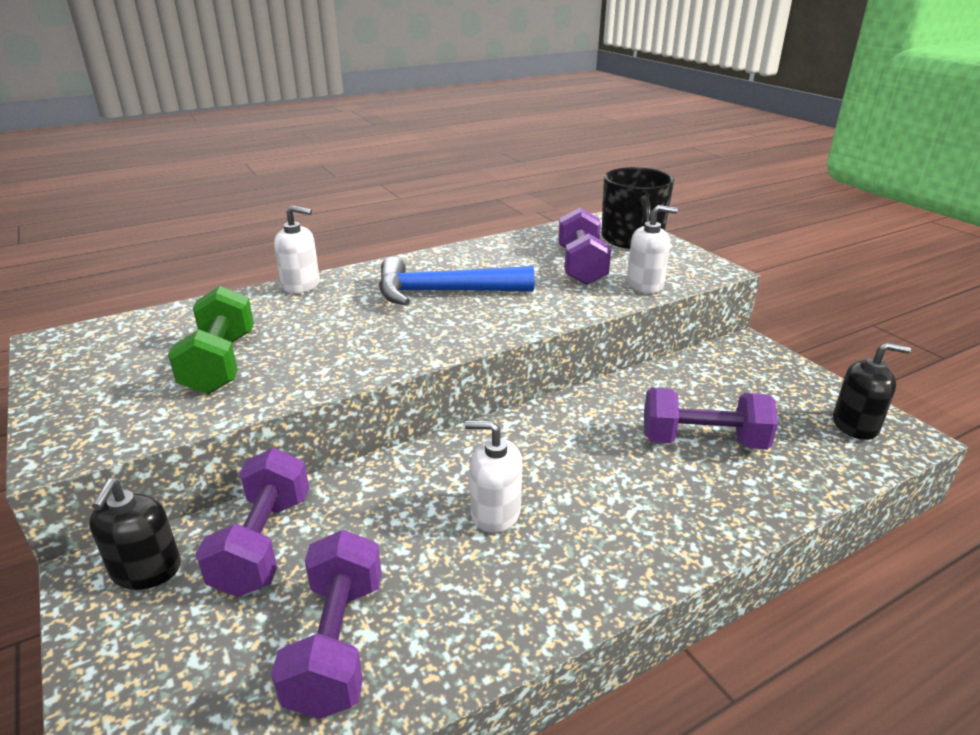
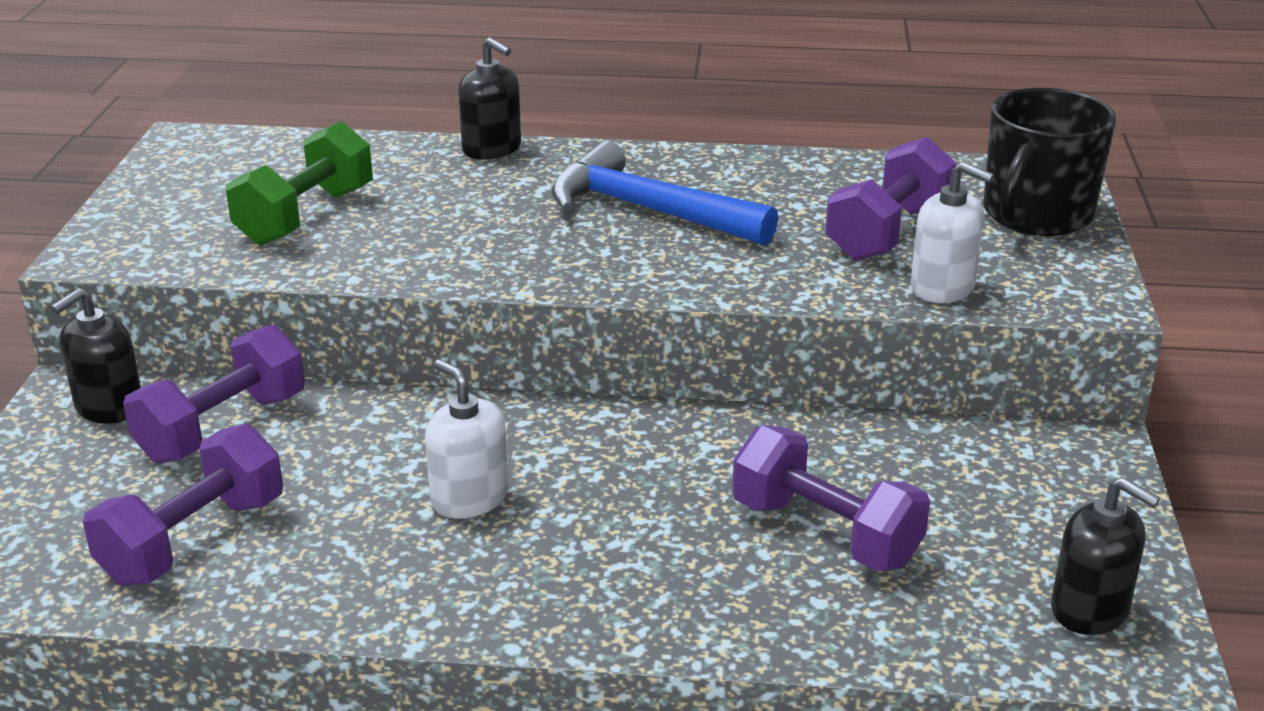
camera: 35 degrees right, 0 degrees up
(301, 285) = (492, 149): white soap dispenser -> black soap dispenser

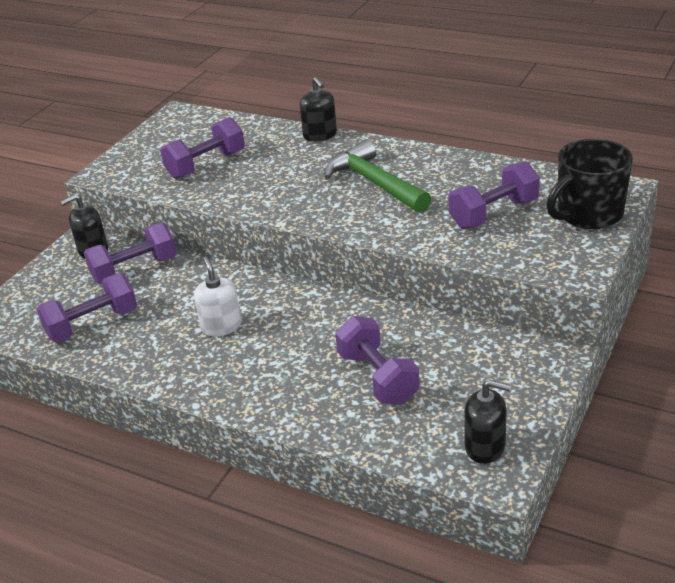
camera: 25 degrees right, 5 degrees up
(306, 216) = (206, 165): green dumbbell -> purple dumbbell
(649, 210) = (375, 183): blue hammer -> green hammer
(942, 287) = (498, 252): white soap dispenser -> none
(1090, 609) = (485, 447): black soap dispenser -> black soap dispenser turned 45 degrees counterclockwise

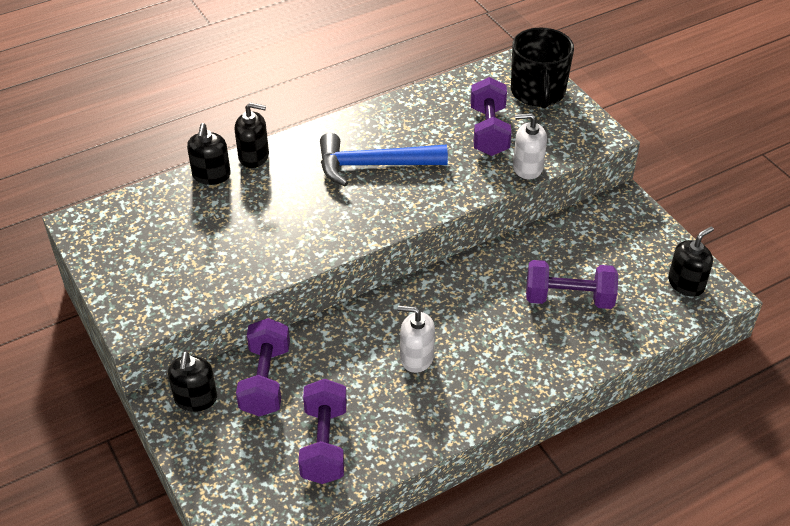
camera: 60 degrees left, 10 degrees up
(206, 165) = (214, 246): purple dumbbell -> none
(279, 130) = (211, 175): none -> black soap dispenser
(375, 183) = (373, 165): green hammer -> blue hammer
(472, 253) = (527, 167): none -> white soap dispenser

